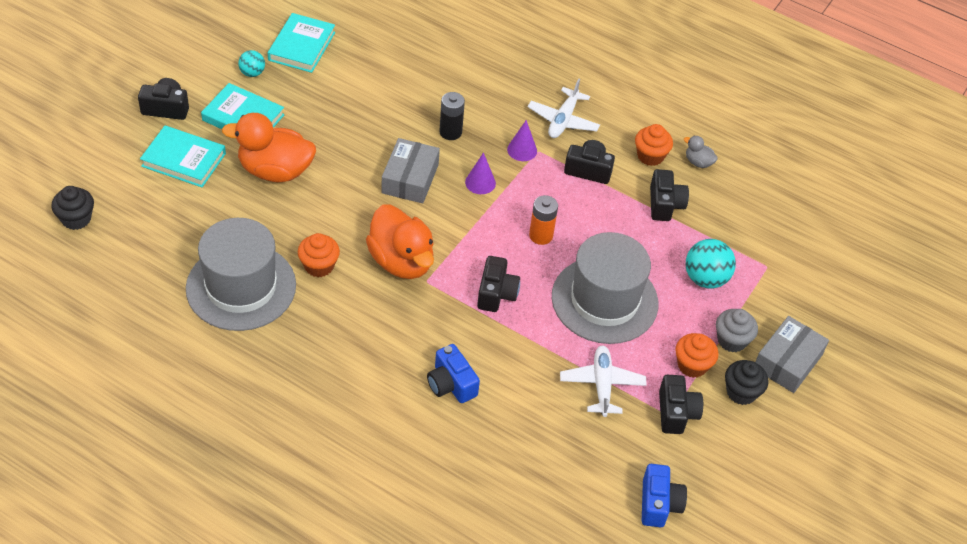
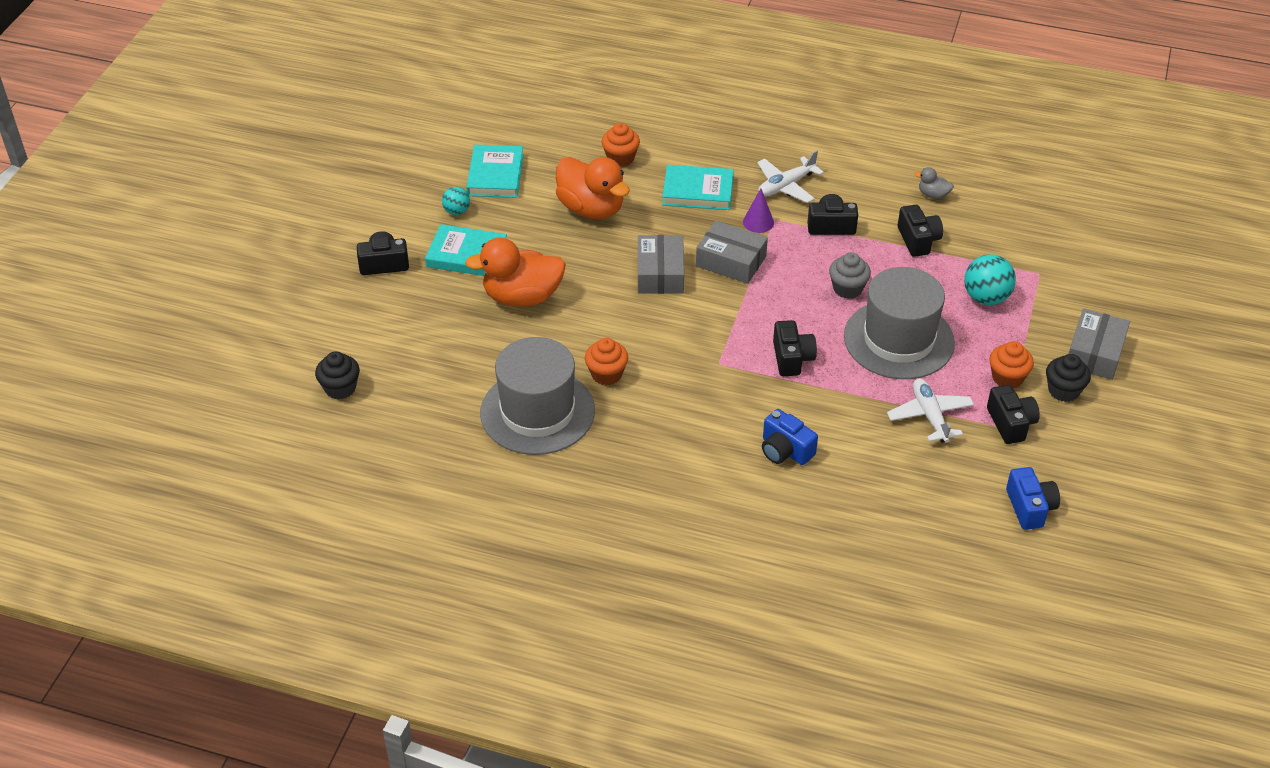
camera: 10 degrees left, 5 degrees down
(184, 160) = (424, 308): turquoise book -> turquoise book (698, 191)
(401, 261) = (686, 351): orange duck -> orange duck (591, 208)
(450, 132) = (681, 222): black battery -> none
(480, 182) = (731, 261): purple cone -> grey box
(541, 235) = (811, 296): orange battery -> none
(563, 120) = (786, 186): white plane -> white plane turned 45 degrees clockwise
(650, 156) = (885, 199): orange cupcake -> orange cupcake (620, 158)
(731, 340) = (1034, 347): grey cupcake -> grey cupcake (847, 288)

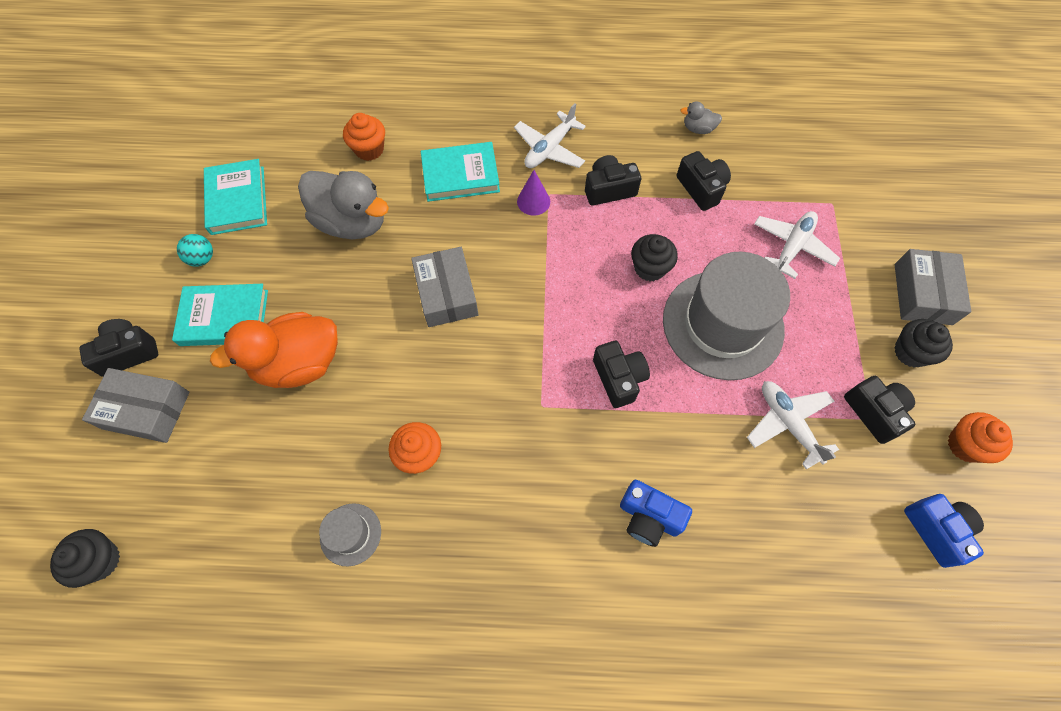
camera: 15 degrees left, 20 degrees up
(537, 412) = (350, 534): grey hat -> grey hat, size x0.44
(591, 208) = (352, 222): orange duck -> grey duck
(731, 261) = (518, 259): grey box -> grey box (146, 410)
(847, 288) = (649, 268): grey cupcake -> black cupcake
(986, 298) = (792, 247): turquoise ball -> white plane
(1007, 378) = (849, 349): orange cupcake -> orange cupcake (965, 445)

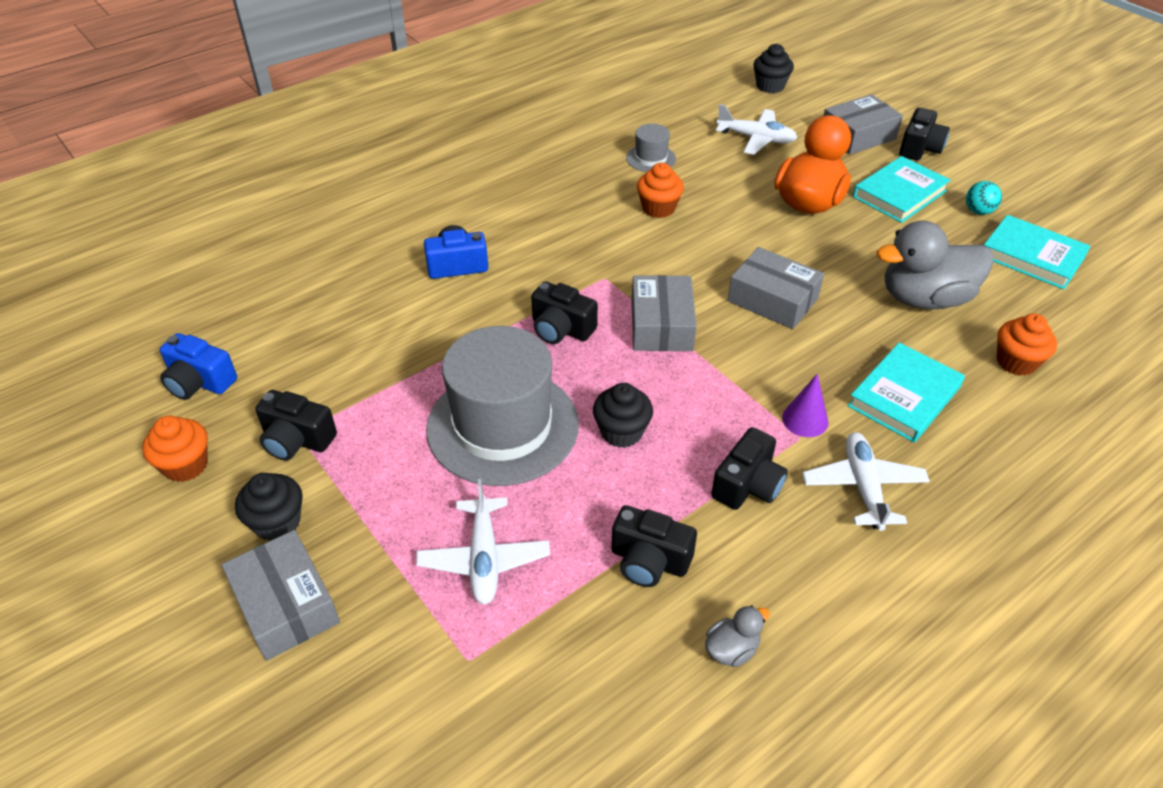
camera: 140 degrees right, 20 degrees down
(545, 329) = (661, 325): none -> grey box
(788, 424) = (380, 383): white plane -> white plane (756, 139)

